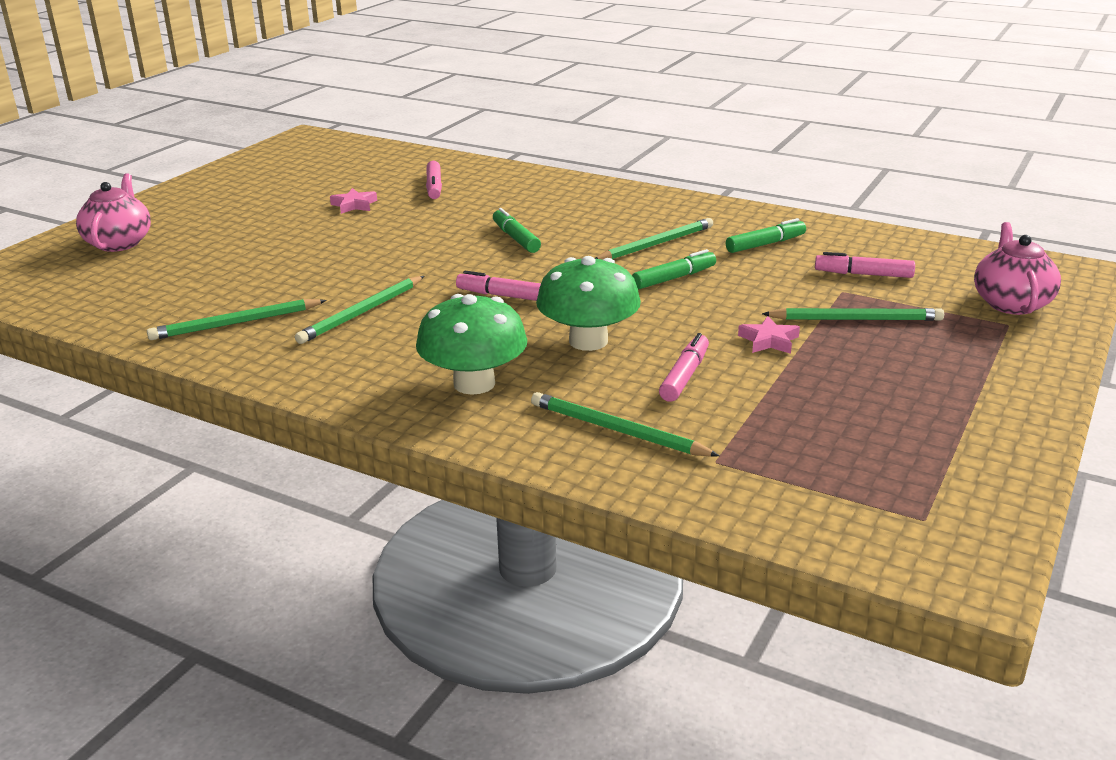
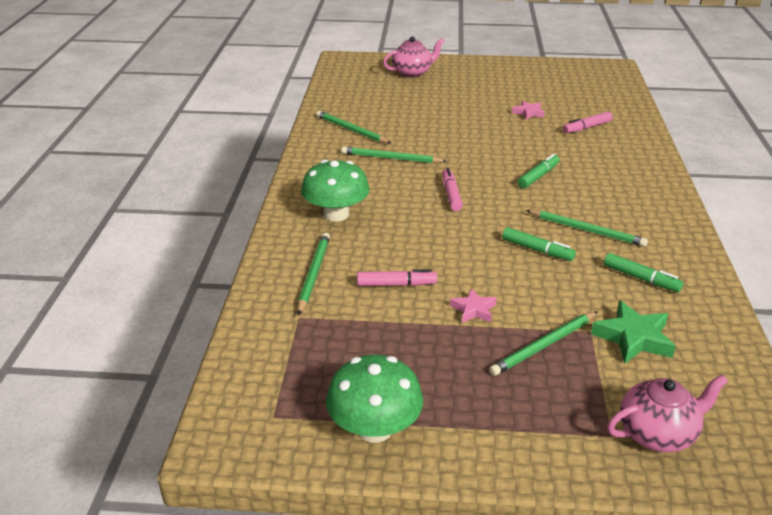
camera: 65 degrees right, 5 degrees up
(588, 341) = (415, 238): green mushroom -> green mushroom (375, 428)
(855, 319) = (544, 345): green pencil -> green pencil turned 75 degrees clockwise
(863, 274) = (633, 338): pink marker -> green star

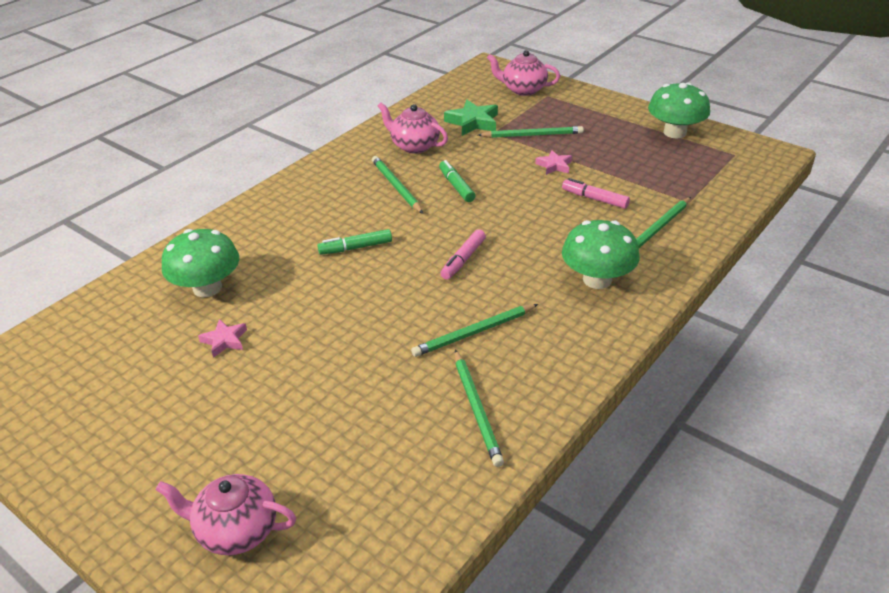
camera: 145 degrees left, 5 degrees up
(391, 158) = (474, 333): green pencil -> green pencil turned 105 degrees clockwise
(586, 127) = (207, 288): pink marker -> green mushroom
(641, 278) = (414, 146): green marker -> pink teapot

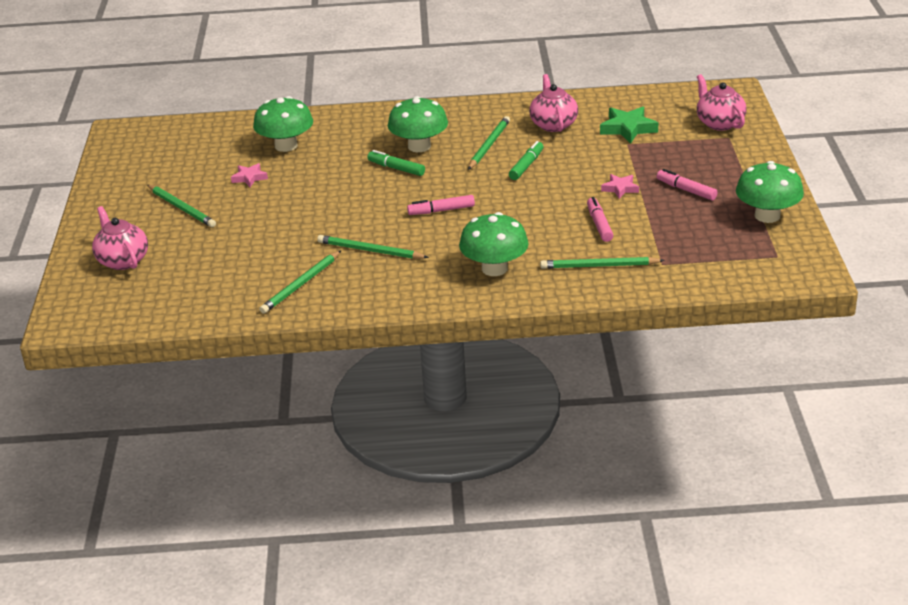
camera: 50 degrees right, 5 degrees down
(339, 218) = (419, 146): none -> green mushroom
(532, 135) = (651, 160): green pencil -> green pencil (182, 208)
(596, 143) = (686, 190): none -> pink marker

